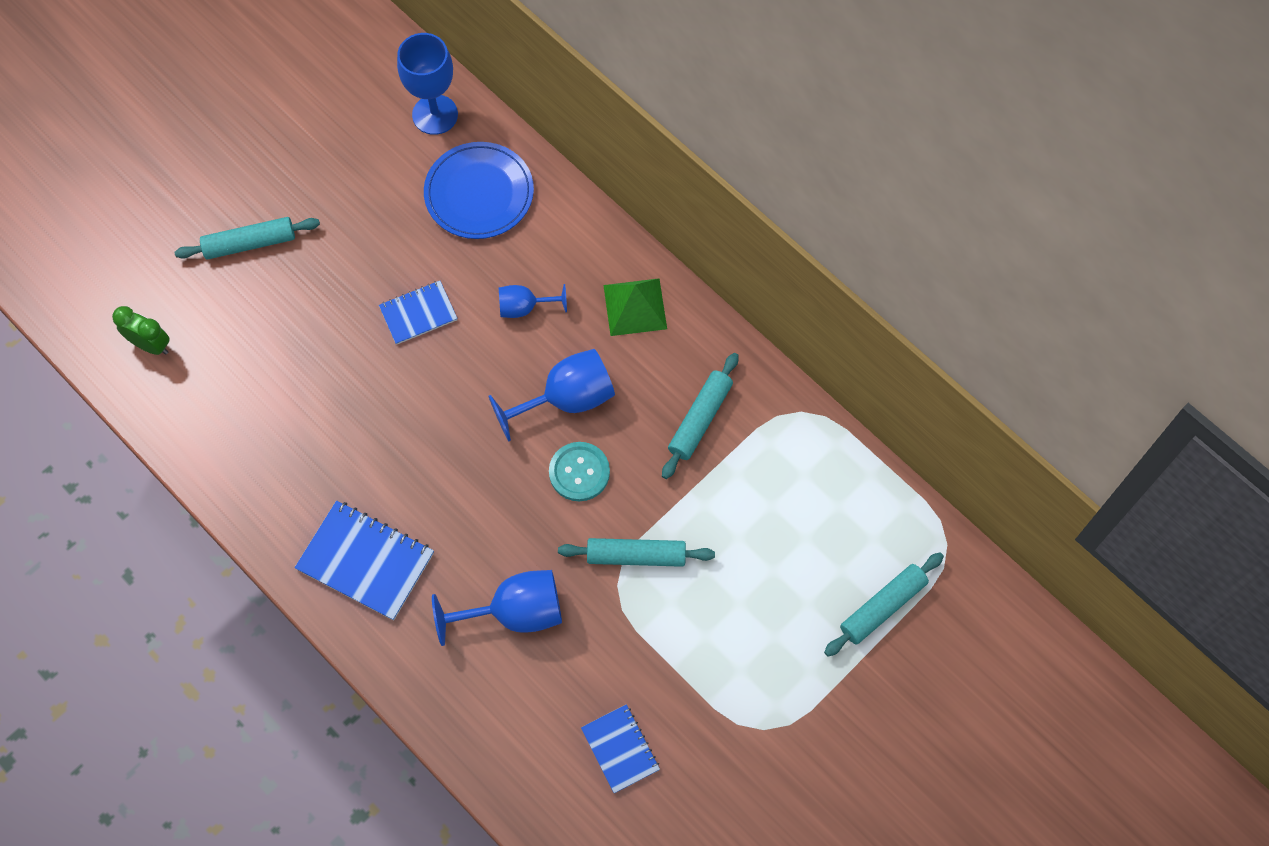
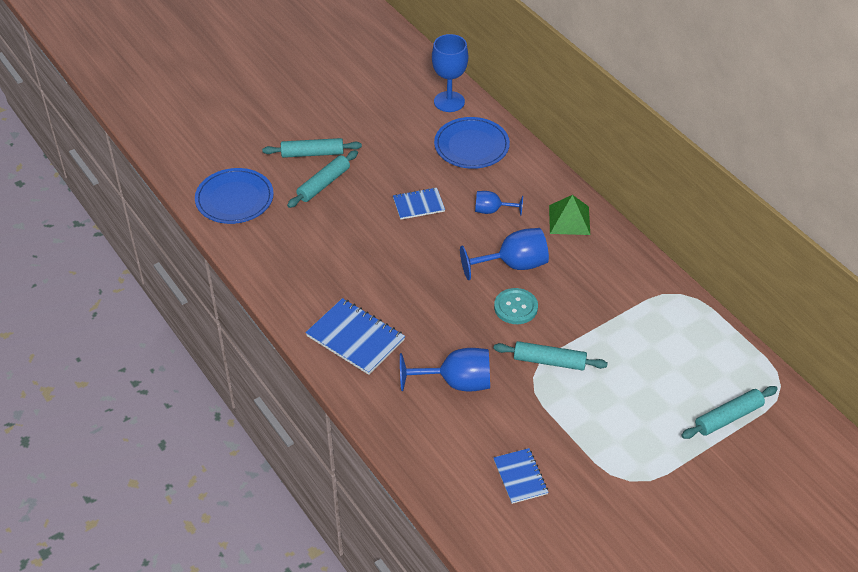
camera: 10 degrees right, 20 degrees down
(151, 345) = (234, 199): green clock -> blue plate
(700, 419) = (607, 288): turquoise rolling pin -> turquoise rolling pin (324, 184)

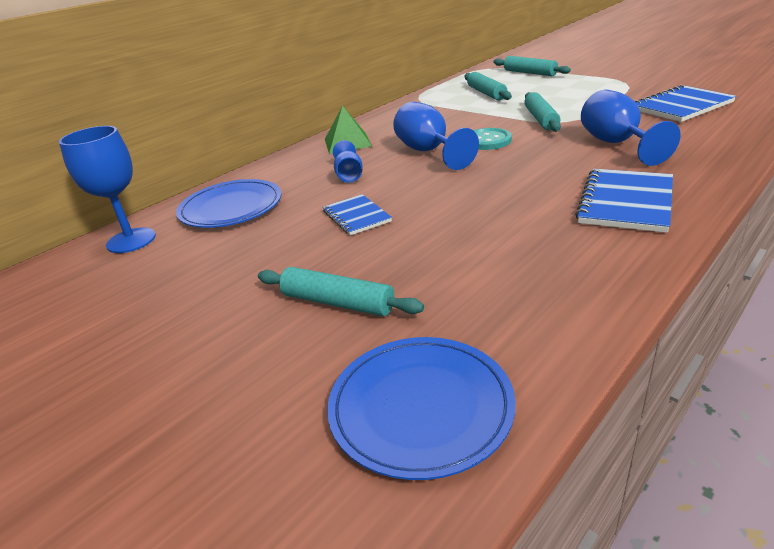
camera: 100 degrees left, 15 degrees down
(312, 154) = (256, 337): turquoise rolling pin -> turquoise rolling pin (486, 93)
(520, 477) = (681, 106): blue notebook -> blue notebook, size x1.62

